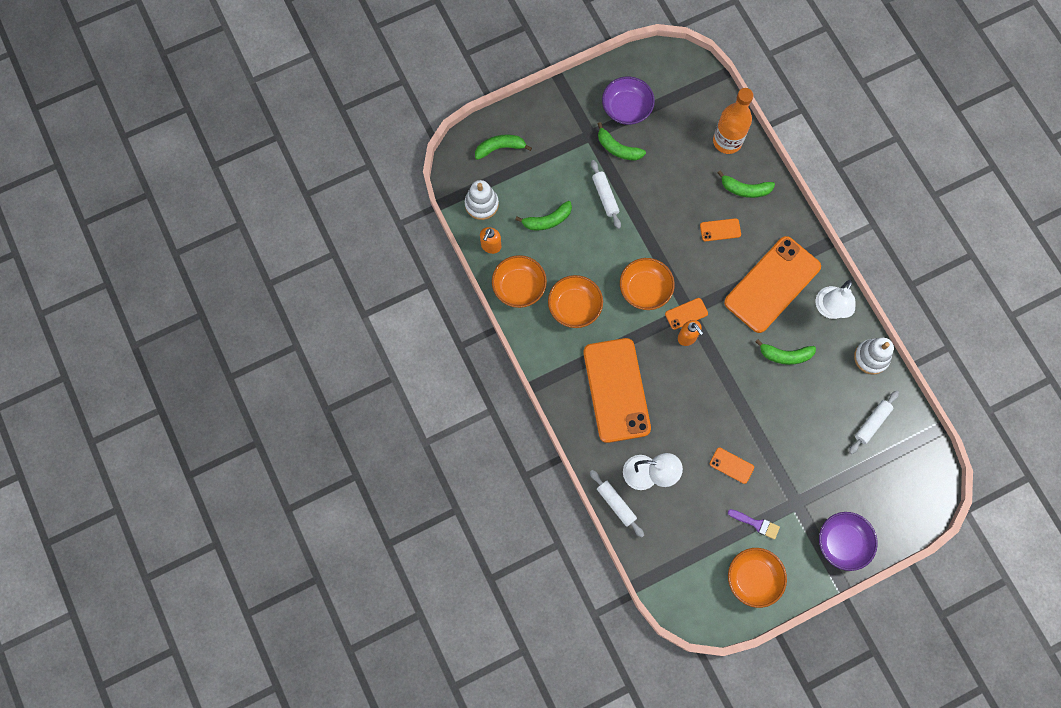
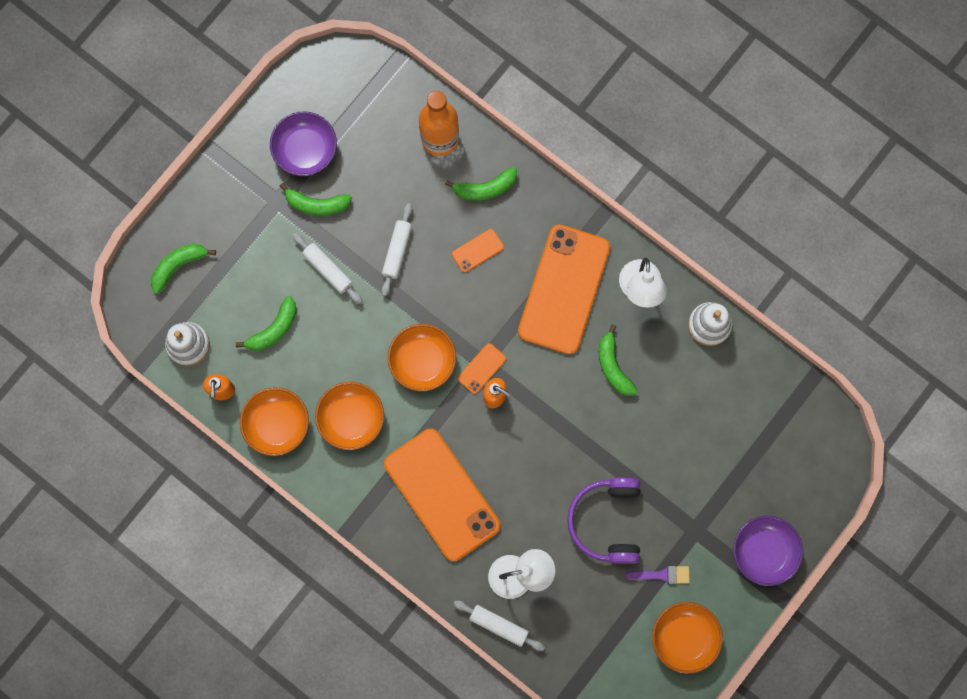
camera: 25 degrees left, 5 degrees up
(731, 465) = (607, 521): orange phone -> purple headphones
(785, 355) = (613, 366): green banana -> green banana turned 90 degrees clockwise
(872, 423) = (741, 401): white rolling pin -> white rolling pin (397, 251)

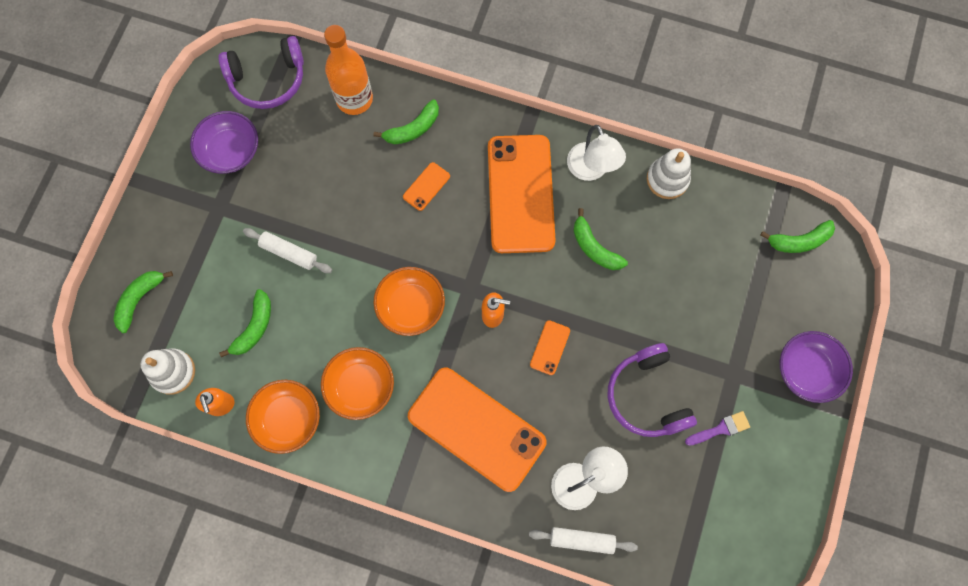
camera: 20 degrees left, 5 degrees down
(317, 204) = (258, 196): green banana -> green banana (799, 241)
(364, 89) = (268, 79): none -> purple headphones
(397, 251) = (350, 213): white rolling pin -> none
(481, 368) = (470, 293): orange phone -> orange phone (550, 347)
(684, 637) = (767, 483): orange bowl -> none

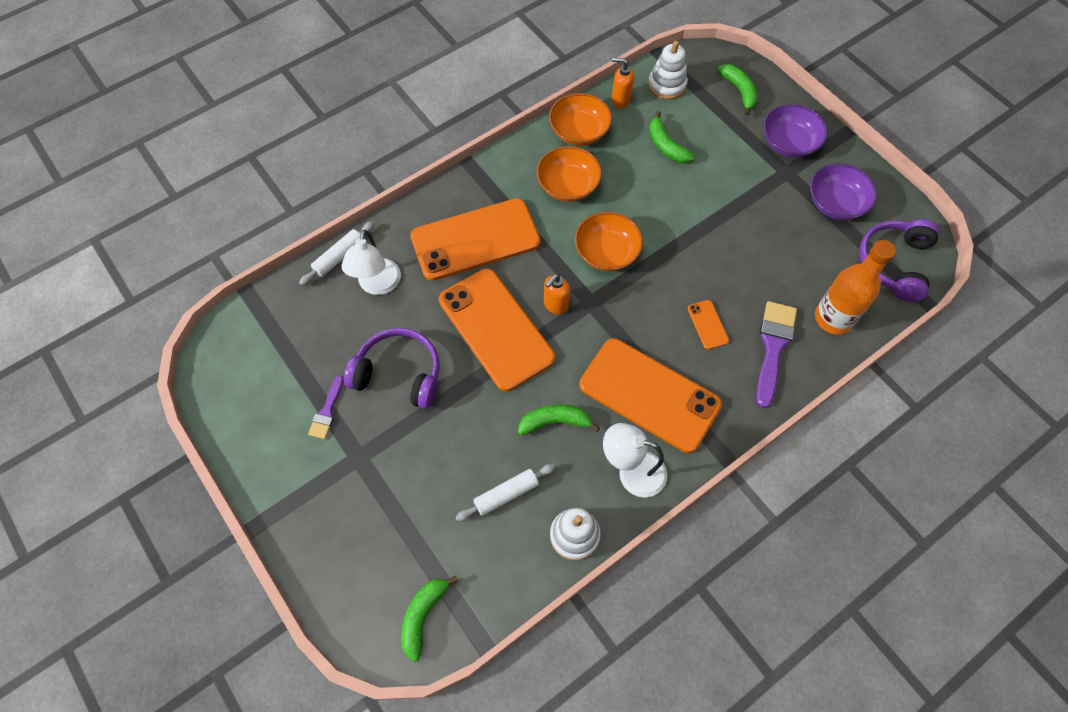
camera: 125 degrees right, 10 degrees down
(289, 253) = (713, 197): white rolling pin -> white rolling pin (506, 494)
(413, 129) = (773, 347): green banana -> purple brush
(550, 347) = (496, 329): orange phone -> orange phone, size x2.49
(807, 370) = (309, 522): purple bowl -> purple bowl (789, 143)

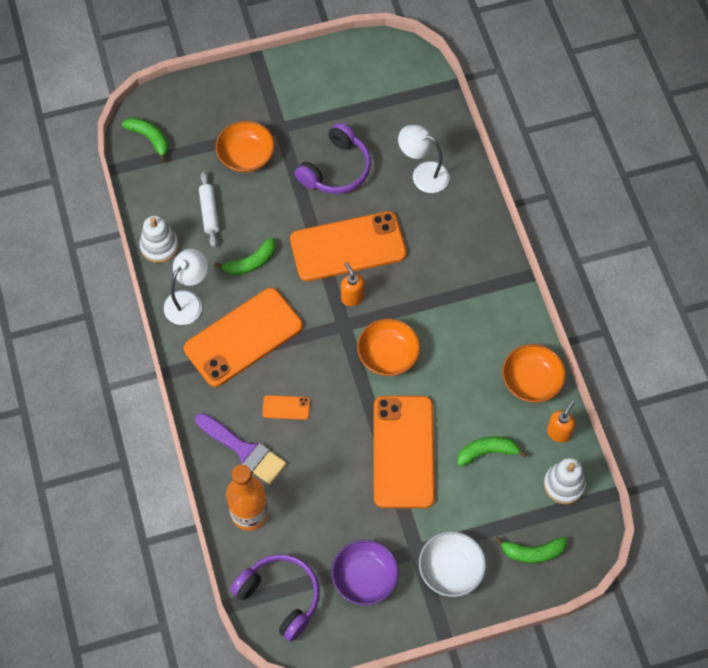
camera: 110 degrees right, 0 degrees up
(327, 411) = (325, 116): purple brush -> none
(339, 257) = (461, 153): white rolling pin -> none
(475, 239) = (441, 257): orange phone -> orange phone (404, 452)
(555, 422) = (250, 262): green banana -> green banana turned 45 degrees clockwise
(568, 185) = (471, 349): orange bowl -> orange bowl (246, 156)
(789, 143) = (451, 570): purple bowl -> white bowl

